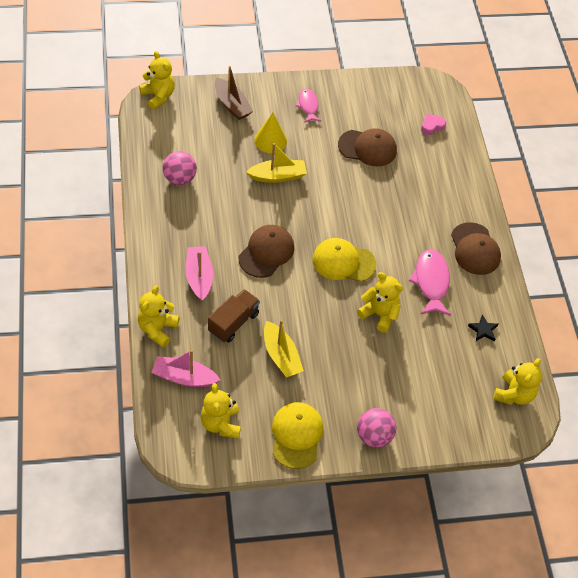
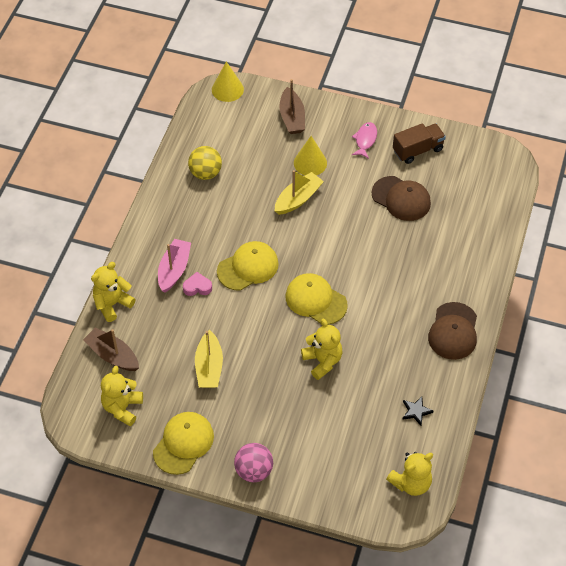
camera: 30 degrees right, 0 degrees up
(158, 96) = (227, 89): yellow teddy bear -> yellow cone
(179, 179) = (205, 173): pink ball -> yellow ball
(184, 377) = (113, 355): pink boat -> brown boat
(233, 323) = (182, 322): brown truck -> brown truck (418, 150)
(266, 252) = (248, 267): brown cap -> yellow cap
(277, 176) = (298, 199): yellow boat -> yellow boat turned 60 degrees counterclockwise
(431, 282) = (390, 348): pink fish -> none
(432, 126) = (479, 197): pink heart -> pink heart (197, 287)

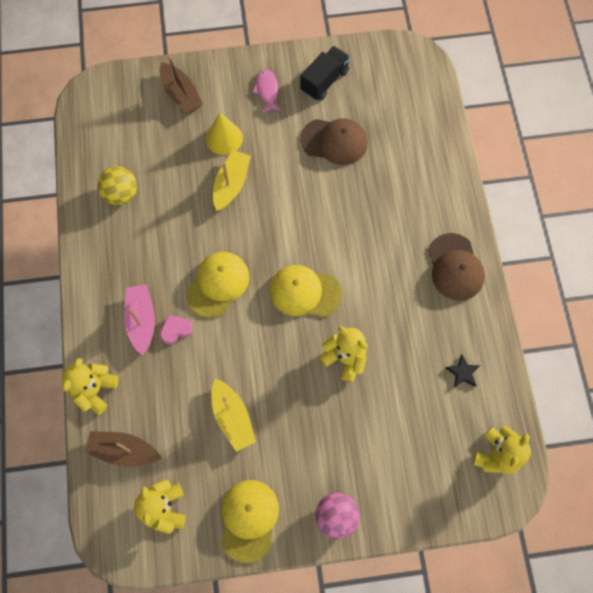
camera: 25 degrees left, 15 degrees up
(227, 89) = (98, 88): yellow cone -> none
(418, 150) = (324, 81): brown truck -> black truck

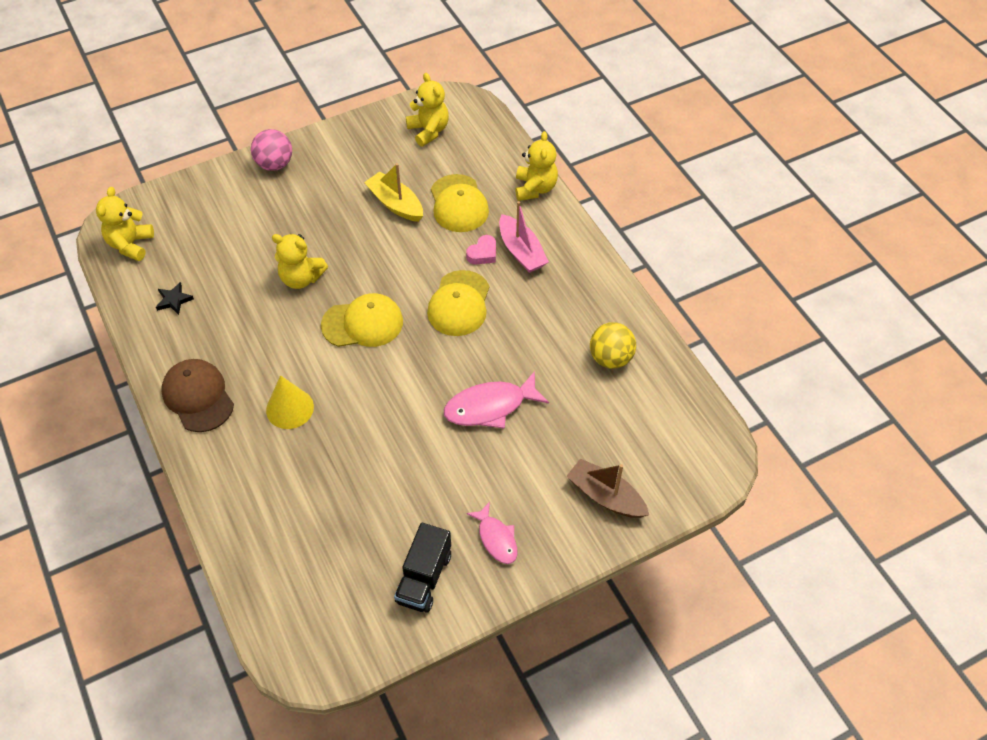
camera: 160 degrees right, 15 degrees down
(124, 451) = (483, 156): brown boat -> none
(224, 138) = (524, 458): yellow cone -> yellow cone (290, 408)
(231, 184) = (490, 407): yellow boat -> pink fish
(249, 520) = (352, 143): yellow cap -> yellow cap (458, 204)
(334, 141) = (383, 497): brown cap -> none

